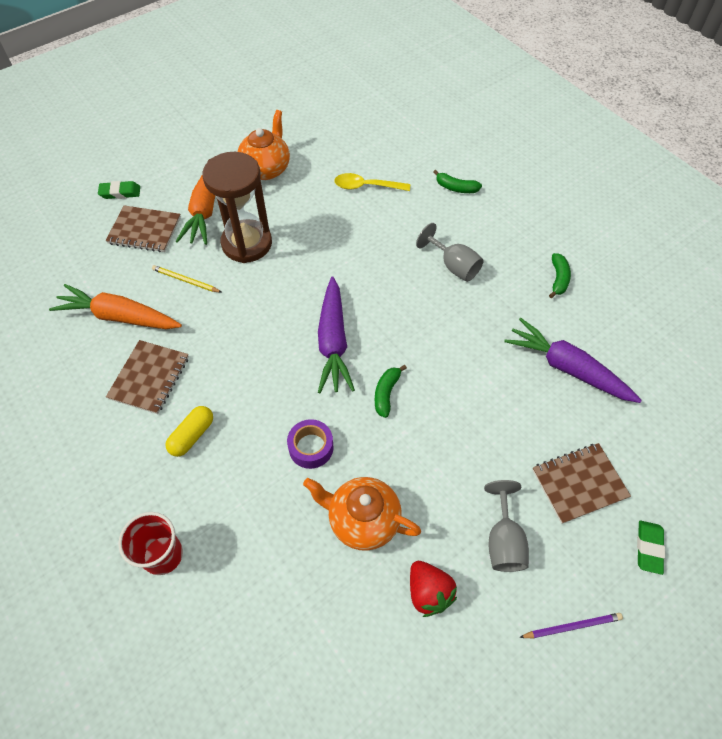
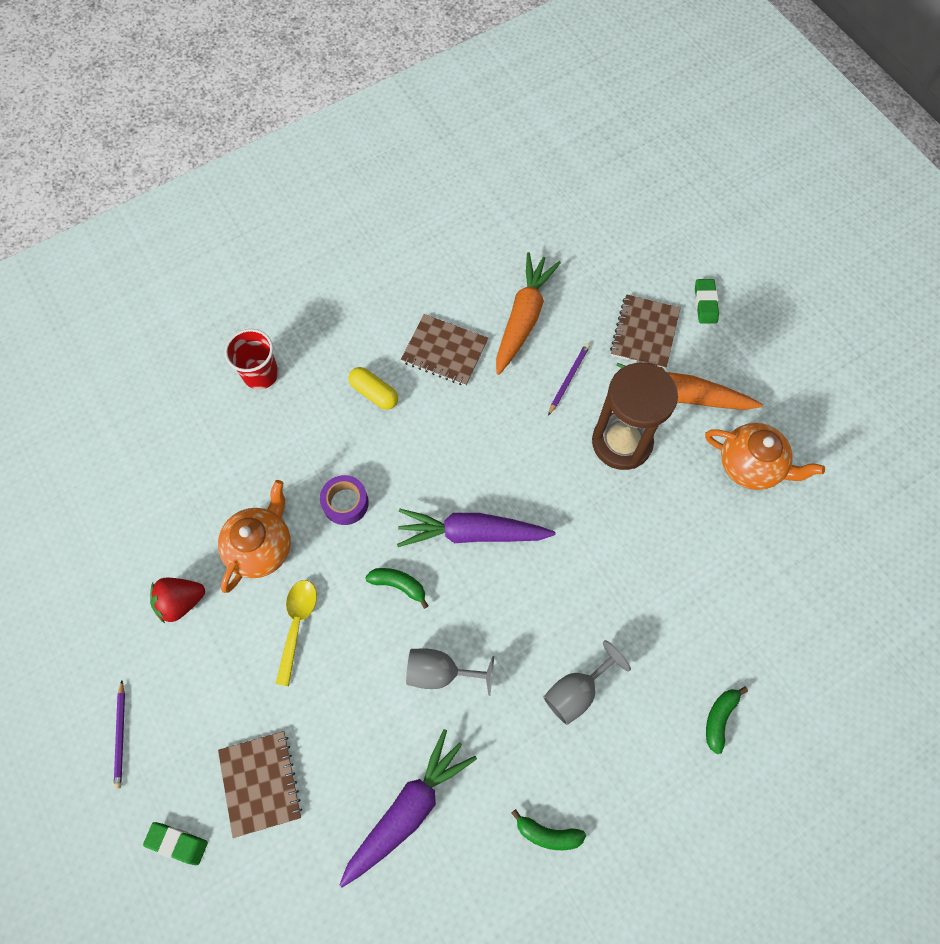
camera: 95 degrees right, 10 degrees up
(185, 280) = (568, 379): yellow pencil -> purple pencil
(366, 186) = (720, 592): yellow spoon -> yellow spoon (297, 625)
(503, 540) = (215, 684): grey goblet -> grey goblet (440, 672)

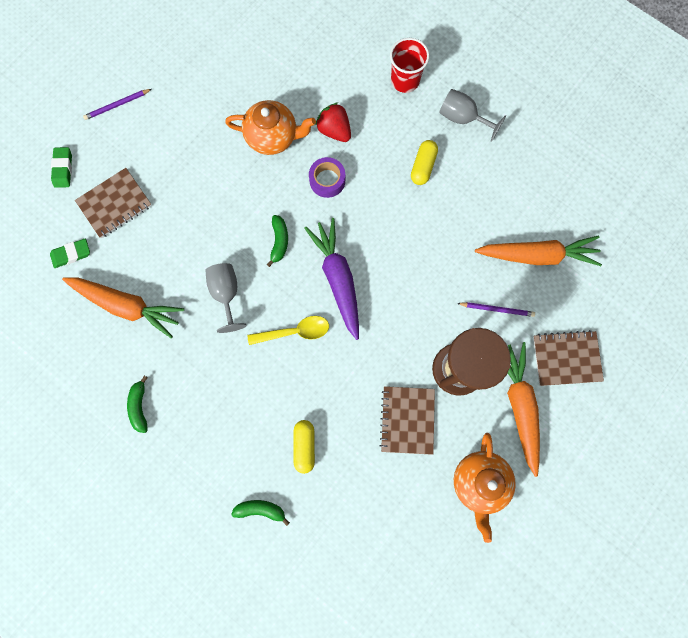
camera: 70 degrees right, 10 degrees up
(181, 602) = (216, 102): red strawberry -> red strawberry (334, 130)
(297, 625) = (226, 183): yellow spoon -> yellow spoon (295, 331)
(408, 809) = (127, 306): purple carrot -> orange carrot
(444, 351) = (480, 205): brown notebook -> brown notebook (407, 420)
(576, 691) = (245, 395): grey goblet -> grey goblet (462, 118)
(658, 640) = (304, 446): none -> yellow capsule
(705, 303) = (618, 402): green eraser -> green eraser (71, 254)

